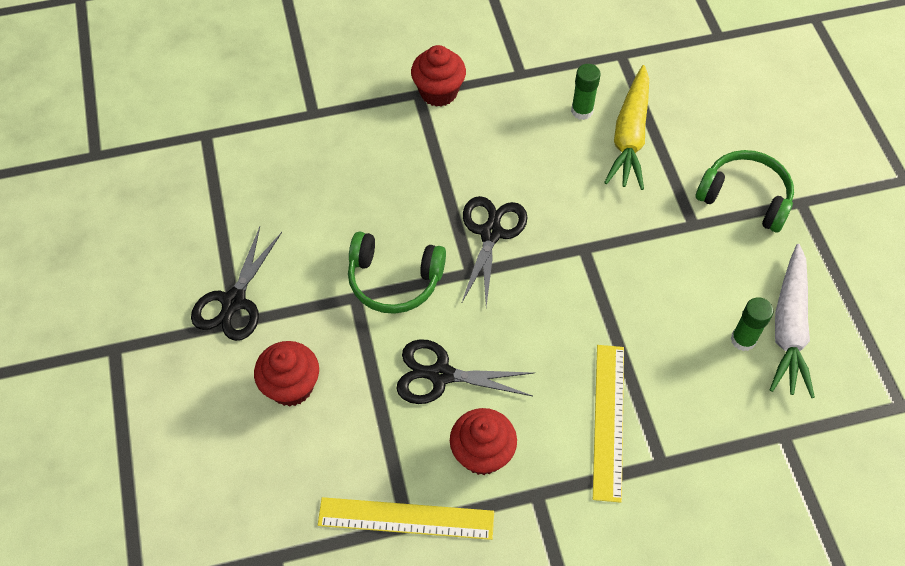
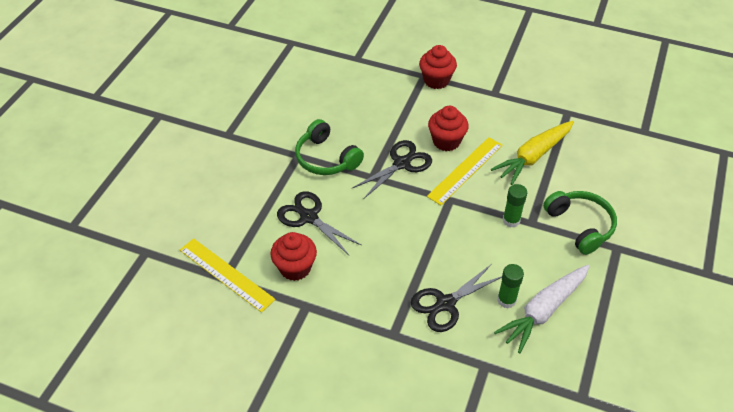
camera: 35 degrees right, 10 degrees down
(234, 301) = (235, 125): black scissors -> black scissors (445, 304)
(291, 386) = (226, 179): red cupcake -> red cupcake (446, 141)
(582, 111) = (515, 129): green glue stick -> green glue stick (511, 220)
(608, 421) = (382, 294): yellow ruler -> yellow ruler (465, 170)

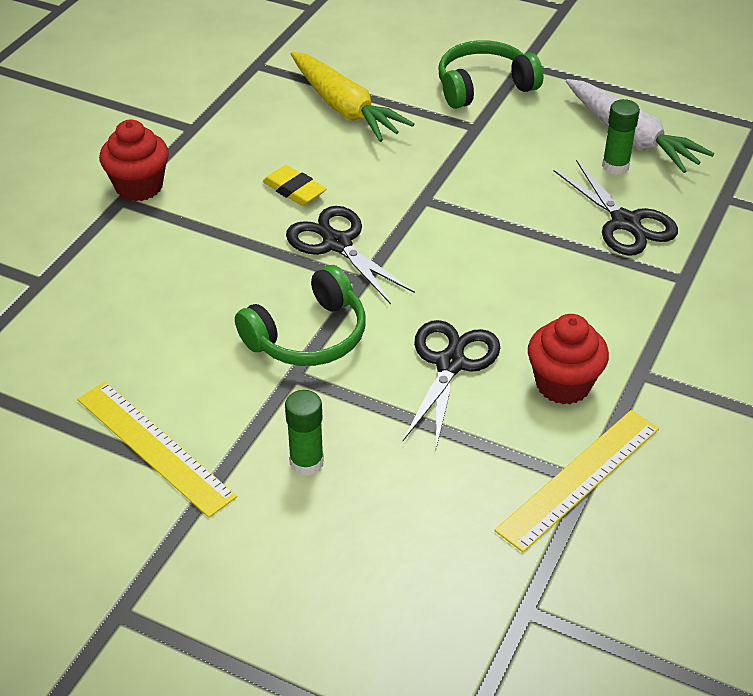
camera: 85 degrees left, 5 degrees down
(309, 217) = (450, 364): black scissors -> black scissors turned 150 degrees clockwise
(446, 141) = (294, 190): red cupcake -> yellow eraser
(465, 170) = (363, 176): yellow ruler -> yellow ruler (154, 447)
(511, 220) = (471, 144): green glue stick -> green glue stick (306, 462)

